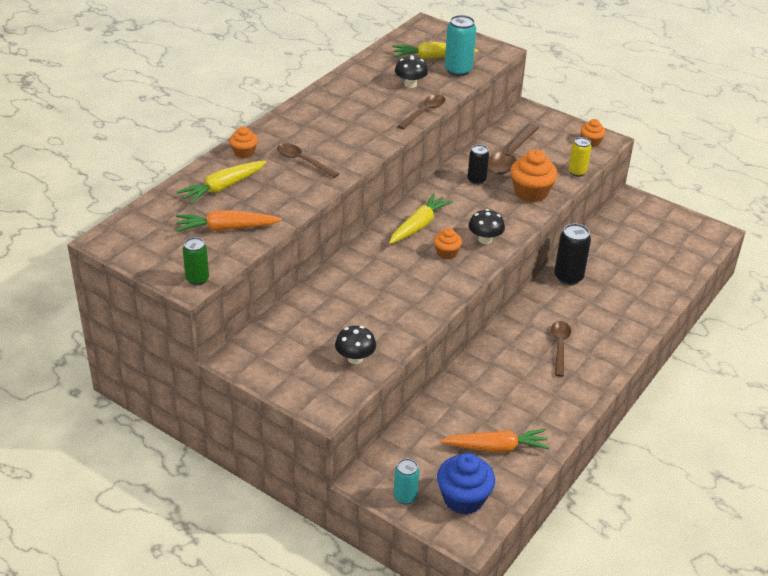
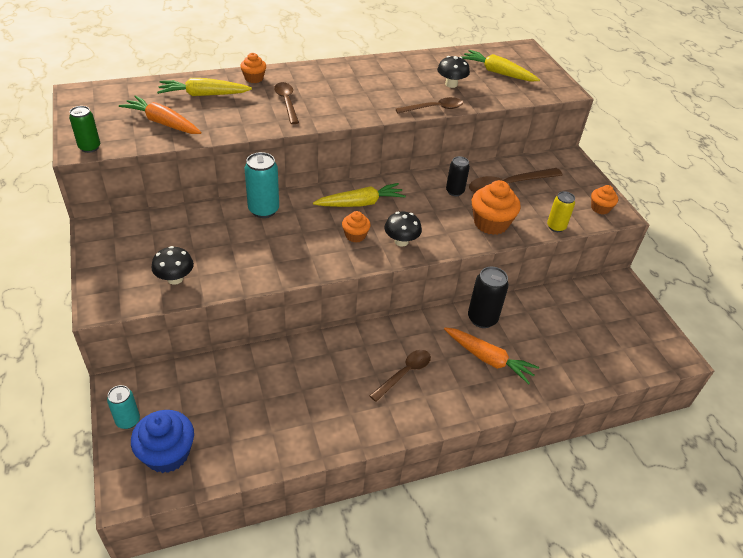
camera: 35 degrees right, 5 degrees up
(458, 70) = (507, 90): turquoise can -> turquoise can (263, 210)
(496, 447) = (246, 427): orange carrot -> orange carrot (488, 359)

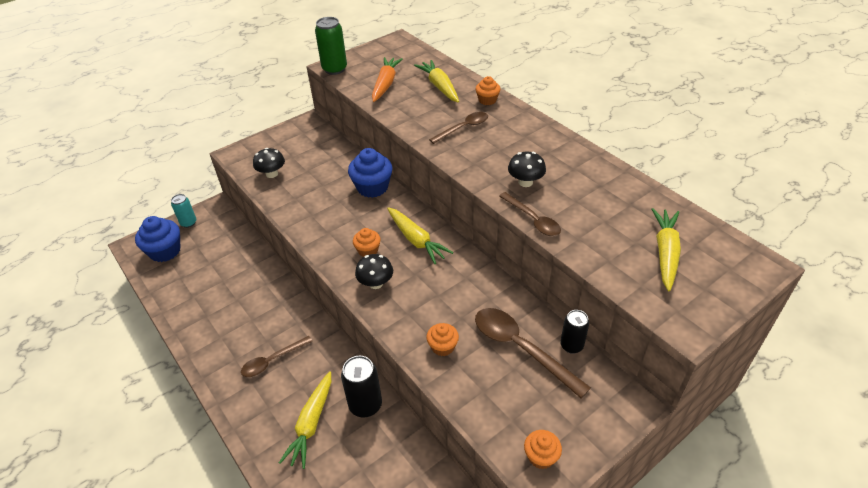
camera: 75 degrees right, 0 degrees up
(89, 147) = (334, 69): green can -> green can, size x1.54
(263, 210) = (372, 187): turquoise can -> blue cupcake
(404, 373) = (272, 361): brown spoon -> brown spoon turned 120 degrees clockwise
(451, 84) = (597, 220): black mushroom -> black mushroom (525, 182)
(455, 191) = (480, 303): black can -> black can (571, 346)
(488, 359) = (311, 424): orange carrot -> yellow carrot
(491, 223) = (442, 347): orange cupcake -> orange cupcake, size x0.57
(556, 227) = (472, 411): yellow can -> none

